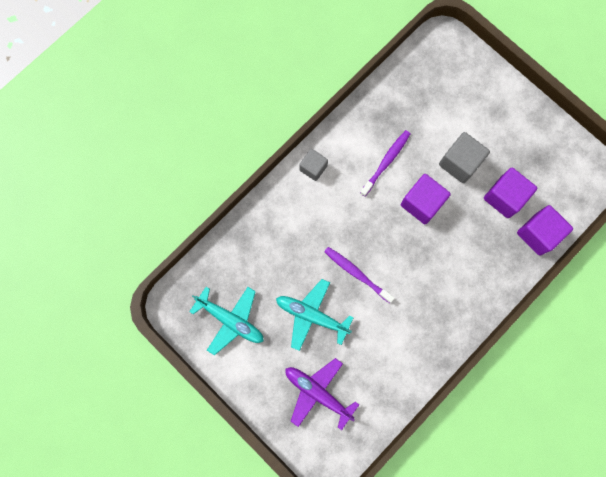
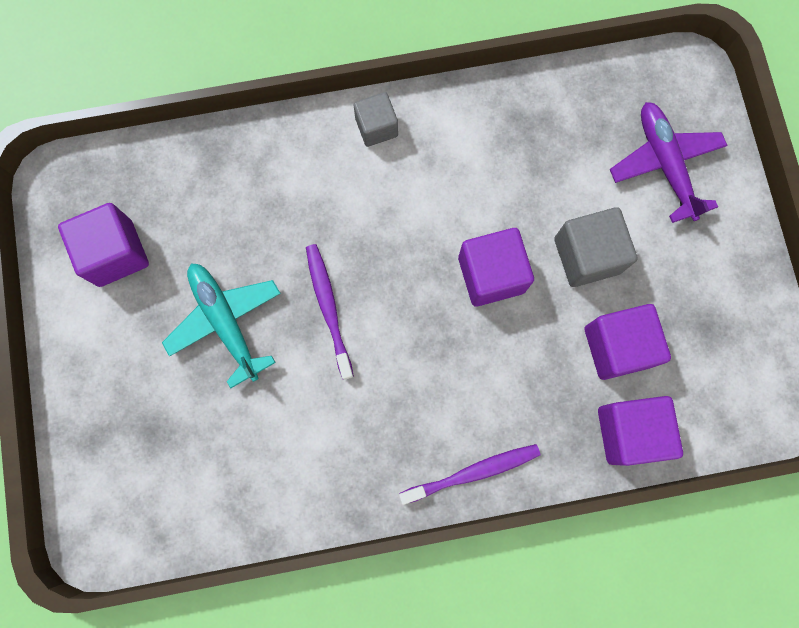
camera: 35 degrees right, 0 degrees up
(231, 320) = (115, 253): turquoise plane -> purple cube
(317, 392) = (155, 431): purple plane -> purple plane (665, 164)
(386, 162) = (482, 185): purple toothbrush -> purple toothbrush (472, 473)

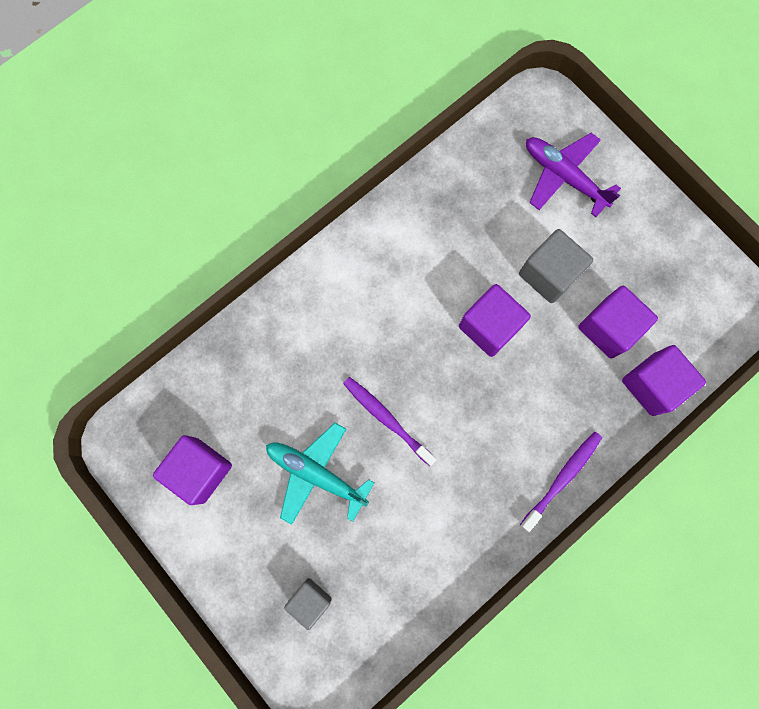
camera: 30 degrees left, 0 degrees up
(376, 127) = (340, 263): grey cube -> grey cube (310, 600)

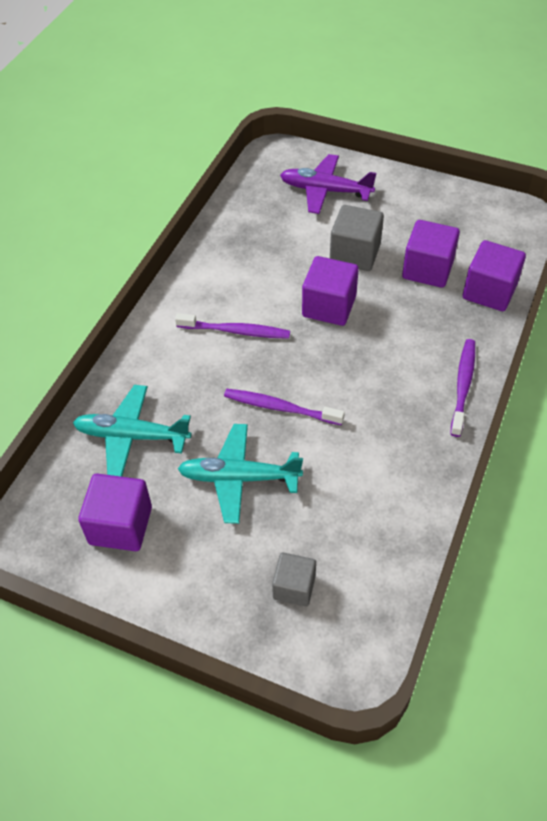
camera: 25 degrees left, 25 degrees down
(247, 384) = (132, 436): none -> turquoise plane
(389, 313) = (235, 331): none -> purple toothbrush

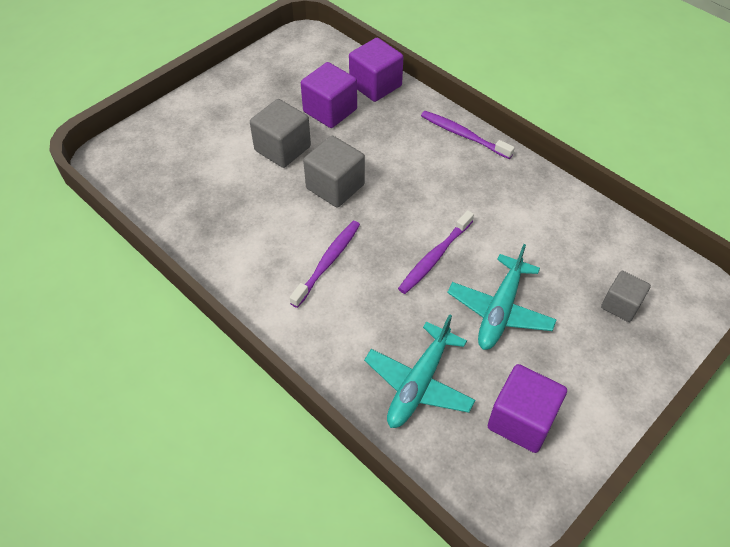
camera: 70 degrees left, 0 degrees up
(325, 191) = (187, 141): purple plane -> none
(329, 306) = (335, 186): purple cube -> grey cube

